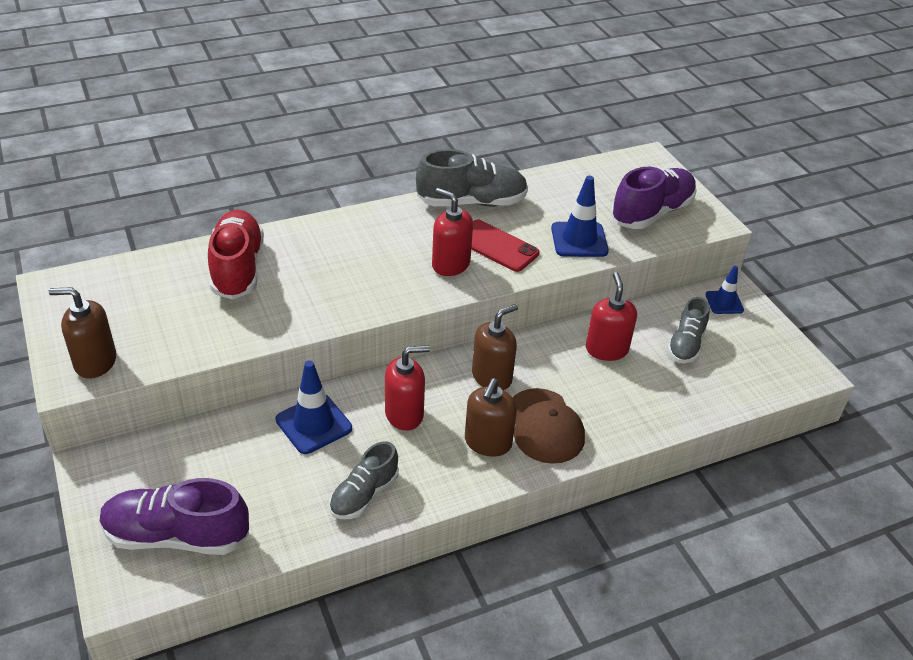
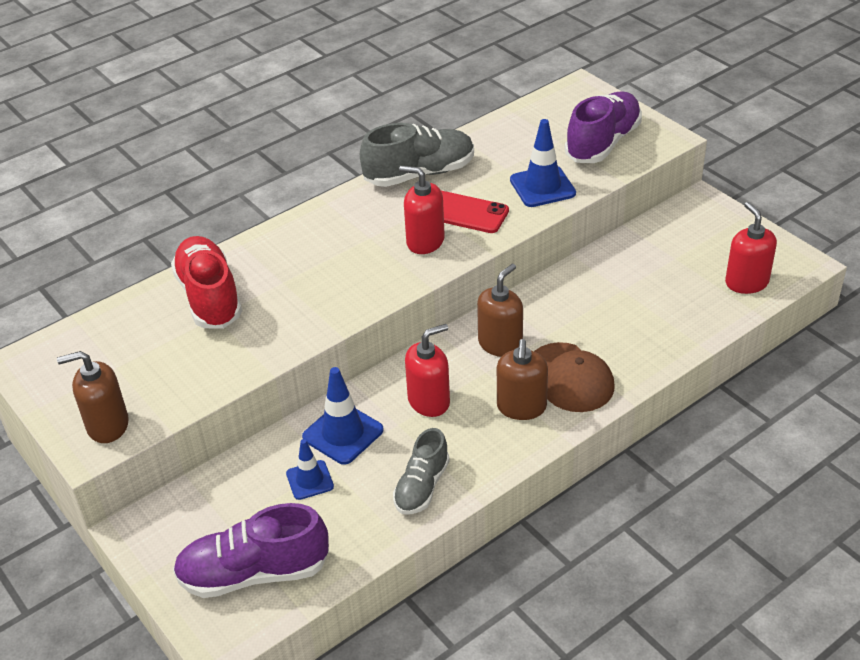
camera: 10 degrees left, 0 degrees up
(606, 349) = (601, 289): red soap dispenser -> red soap dispenser (746, 282)
(685, 344) = (675, 266): grey shoe -> none
(724, 302) = (697, 216): blue traffic cone -> blue traffic cone (310, 480)

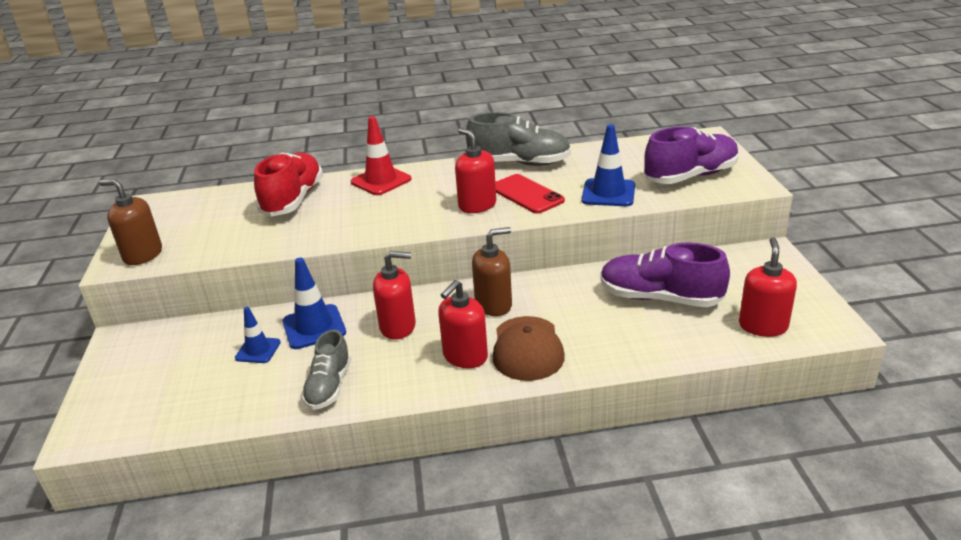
camera: 30 degrees right, 10 degrees down
(254, 573) = (152, 399): purple shoe -> purple shoe (660, 298)
(287, 241) = (381, 181): none -> red traffic cone
(422, 486) = (329, 386): grey shoe -> grey shoe turned 45 degrees counterclockwise
(521, 407) = (465, 356): brown soap dispenser -> red soap dispenser

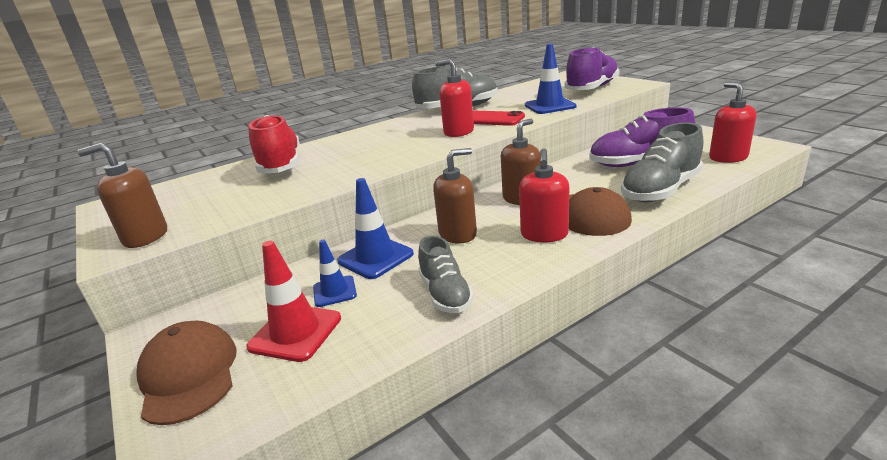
camera: 25 degrees left, 5 degrees down
(121, 385) = (189, 375): none -> brown cap
(381, 181) = (352, 138): red traffic cone -> red traffic cone (295, 332)
(398, 327) = (458, 234): red soap dispenser -> brown soap dispenser
(631, 344) = (660, 190): none -> grey shoe

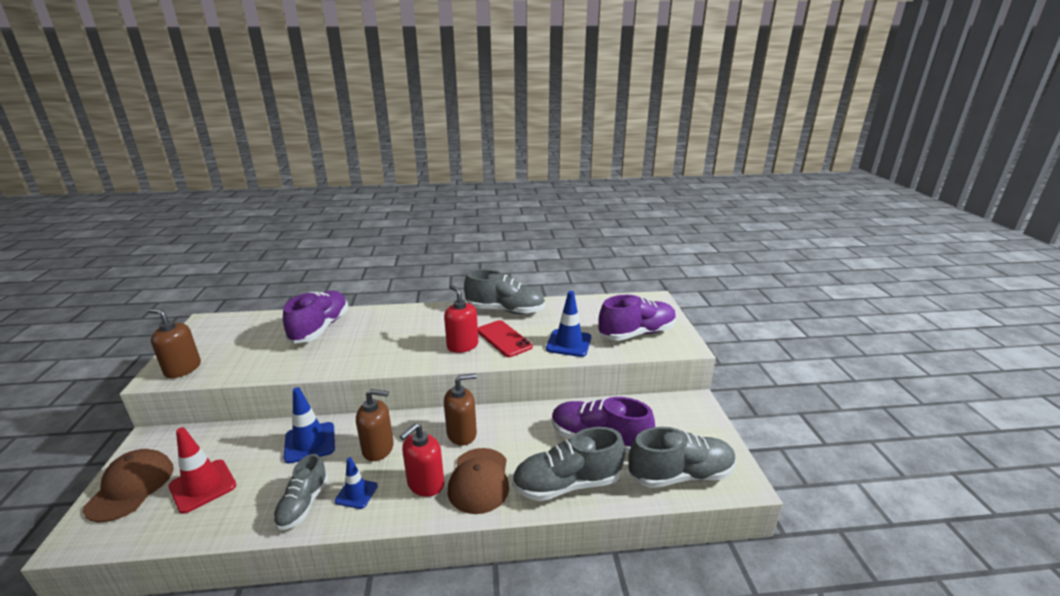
camera: 25 degrees right, 0 degrees up
(281, 165) = (320, 328): red shoe -> purple shoe
(334, 291) = (256, 462): blue traffic cone -> blue traffic cone (356, 493)
(728, 157) = (680, 475): red soap dispenser -> grey shoe

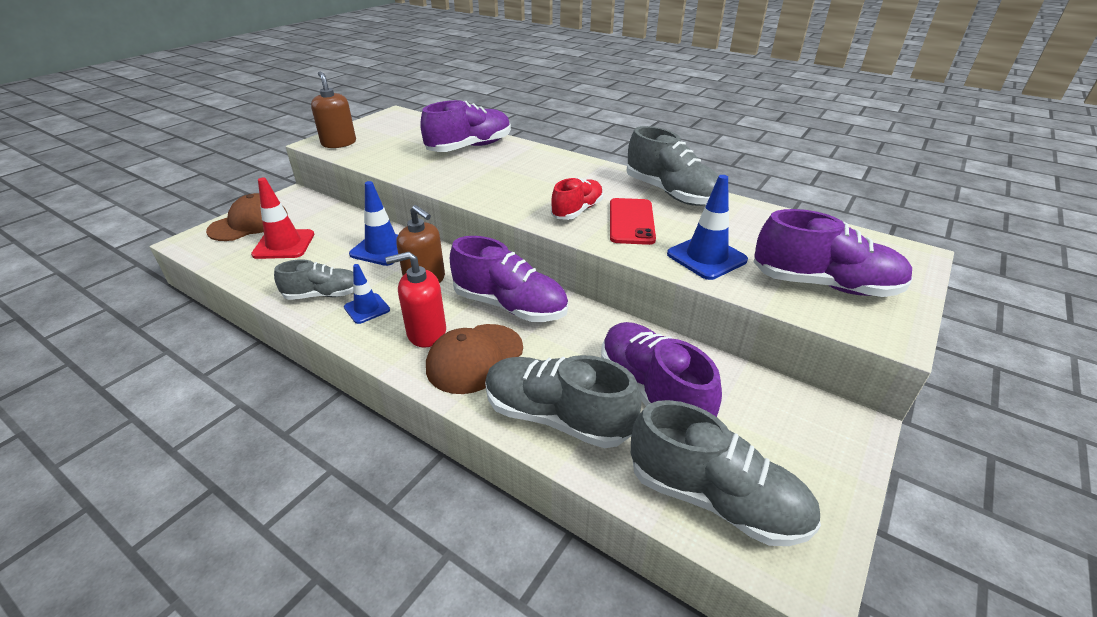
camera: 40 degrees right, 10 degrees up
(303, 504) = (323, 295): grey shoe -> grey shoe turned 150 degrees counterclockwise
(462, 345) = (577, 211): red soap dispenser -> red shoe
(462, 434) = (510, 306): brown soap dispenser -> purple shoe

